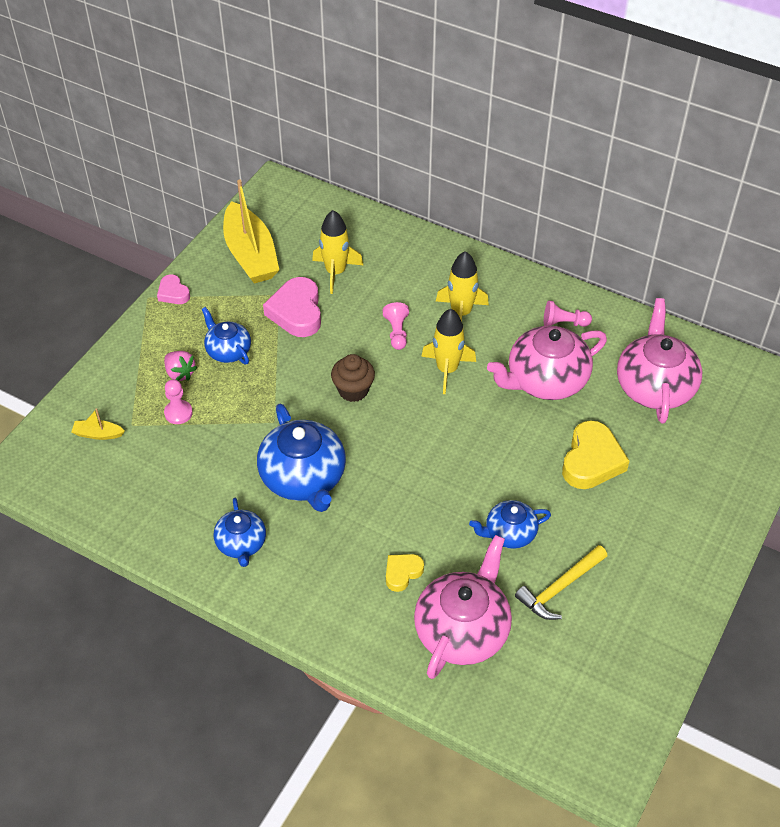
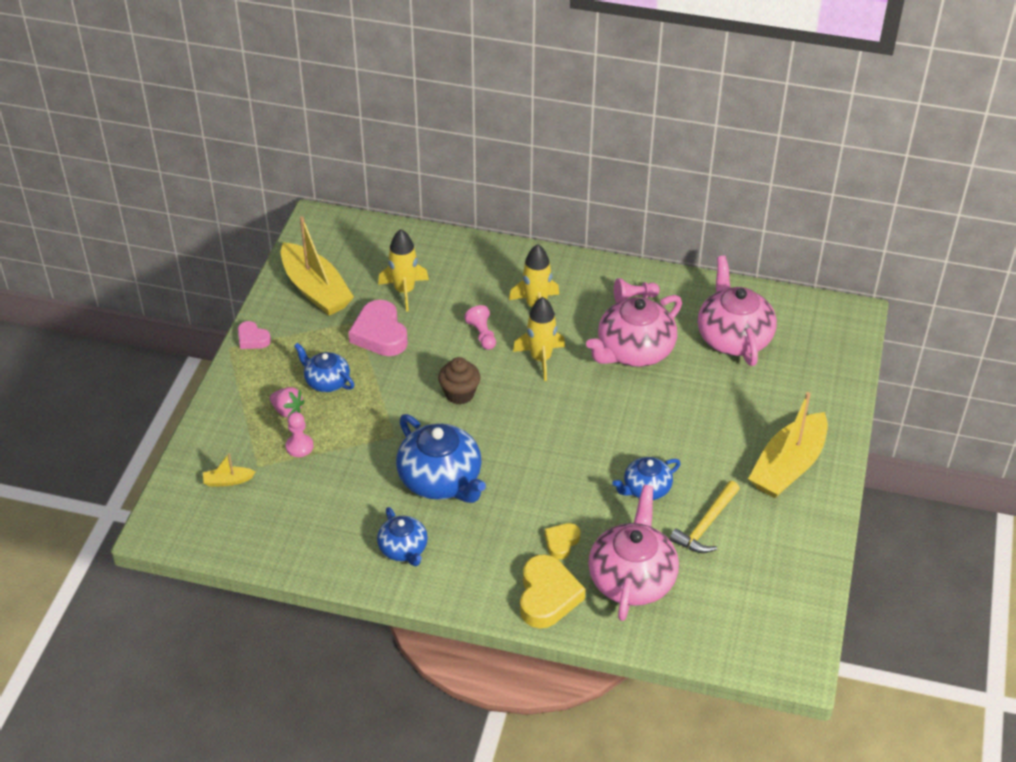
camera: 15 degrees left, 5 degrees down
(591, 460) = (698, 412): yellow heart -> yellow heart (547, 596)
(669, 542) = (788, 466): none -> yellow boat

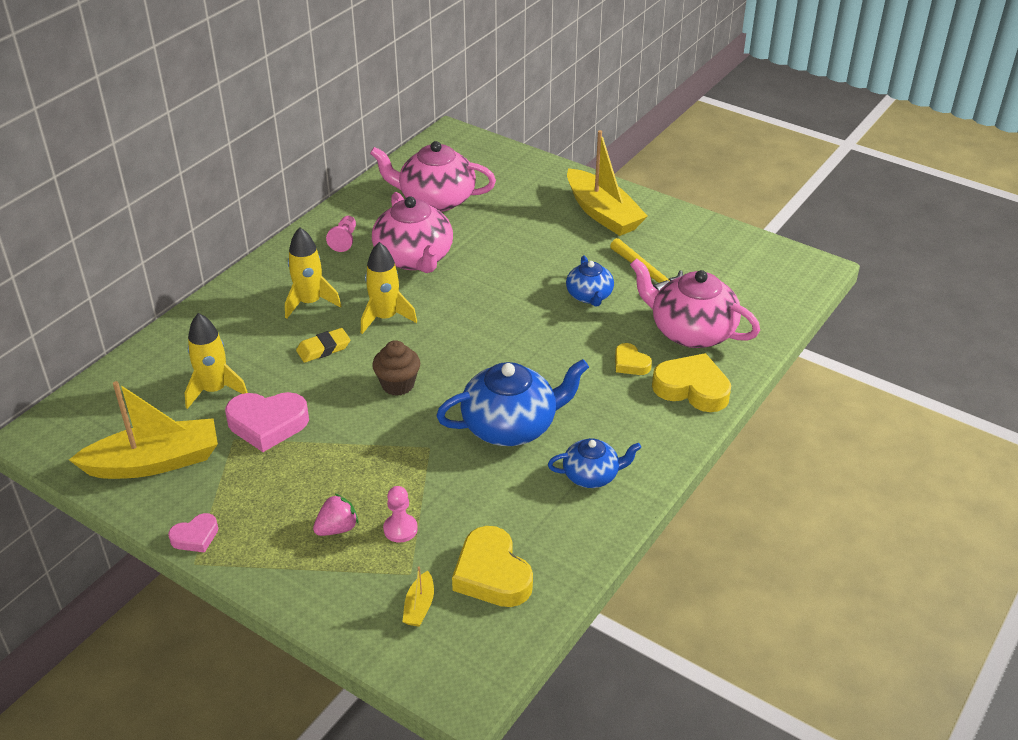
camera: 70 degrees left, 5 degrees down
(272, 514) = (492, 574): none -> yellow heart
(326, 381) = (312, 484): blue teapot -> none
(482, 334) = (323, 348): pink pawn -> yellow eraser

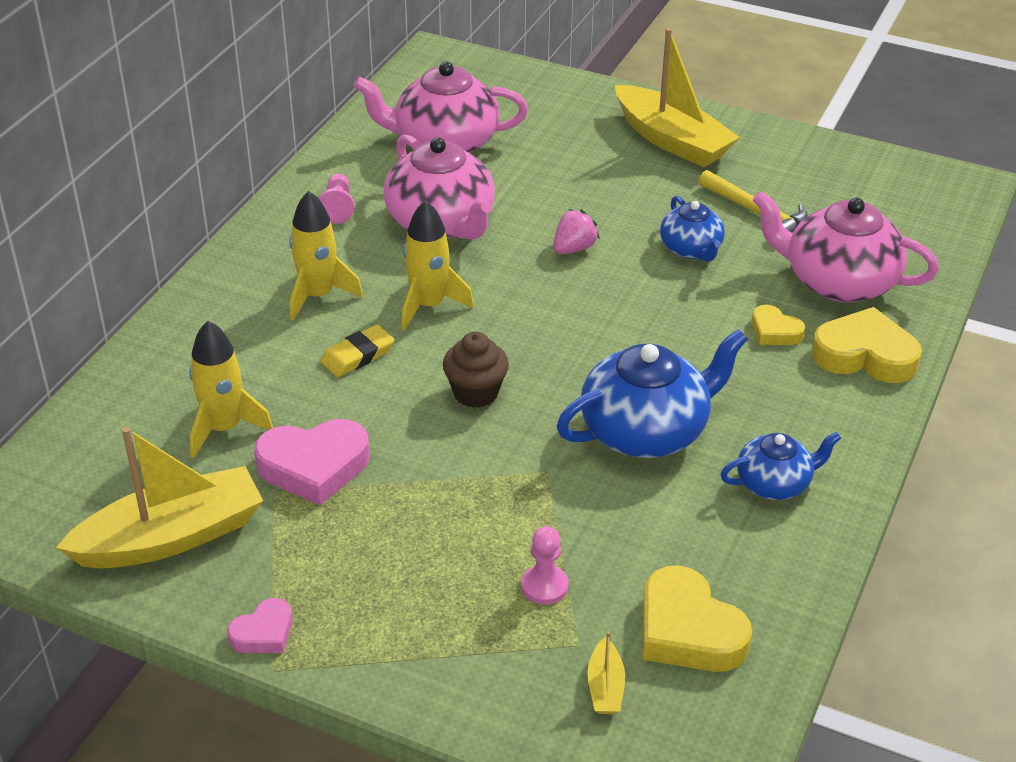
camera: 10 degrees left, 0 degrees up
(337, 528) = (458, 596): pink strawberry -> pink strawberry (574, 248)

